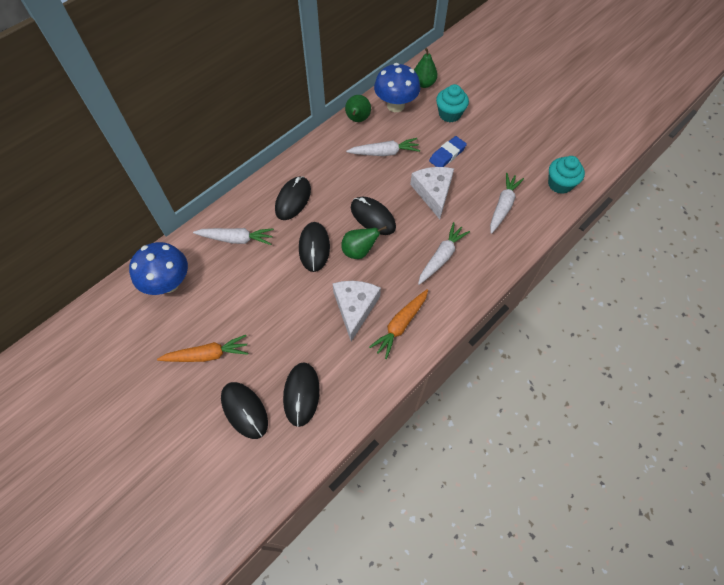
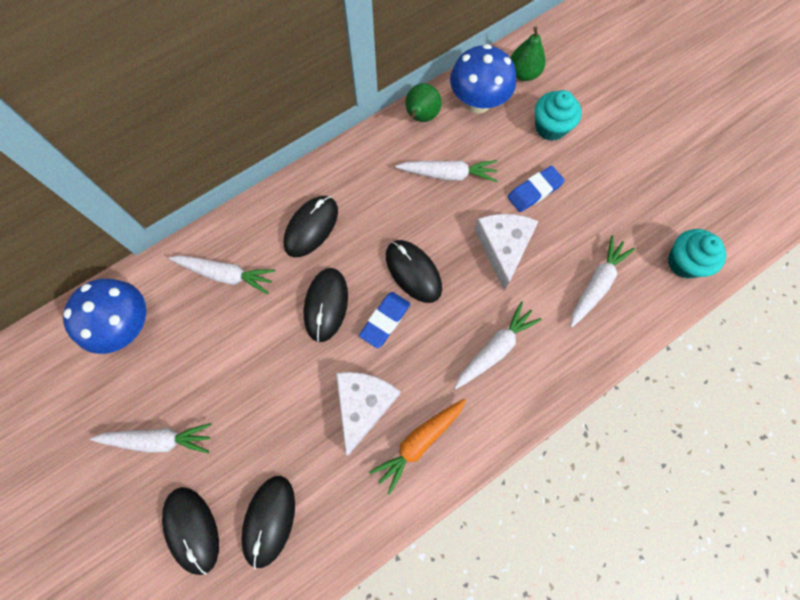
camera: 10 degrees right, 10 degrees up
(207, 355) = (158, 439): orange carrot -> white carrot
(359, 251) = (385, 320): green pear -> blue eraser

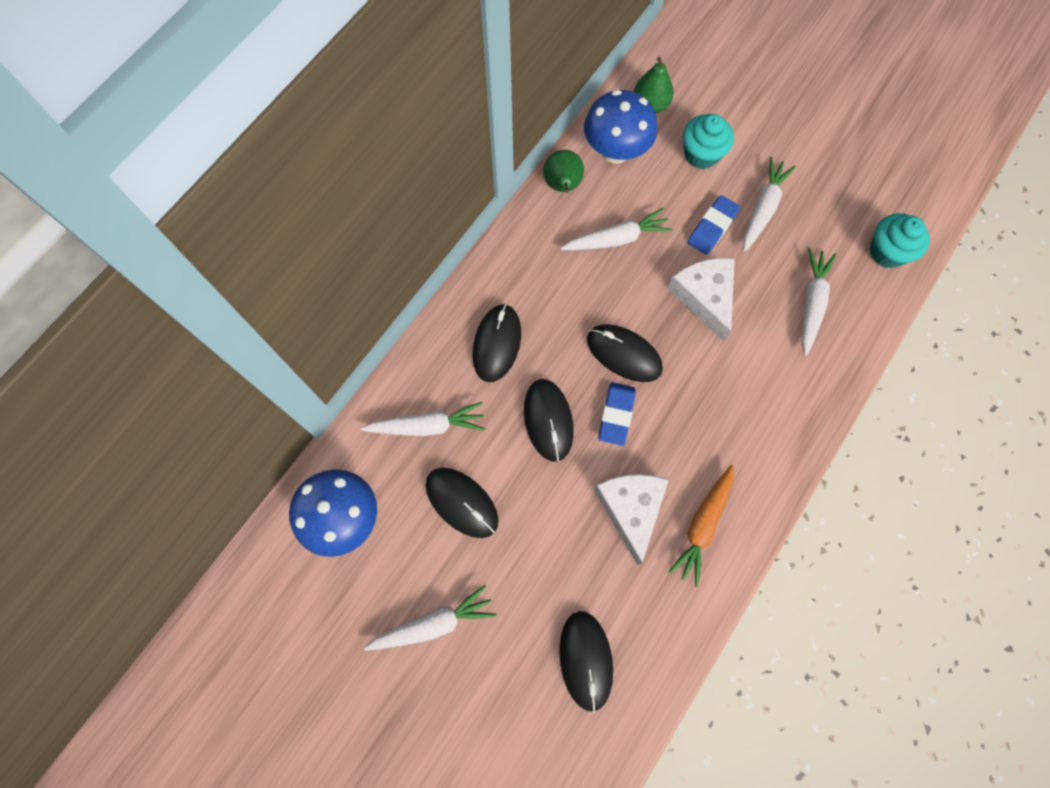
camera: 20 degrees left, 0 degrees up
(192, 529) = (510, 700): black mouse -> black mouse (461, 502)
(495, 349) = (738, 404): white carrot -> white carrot (762, 208)

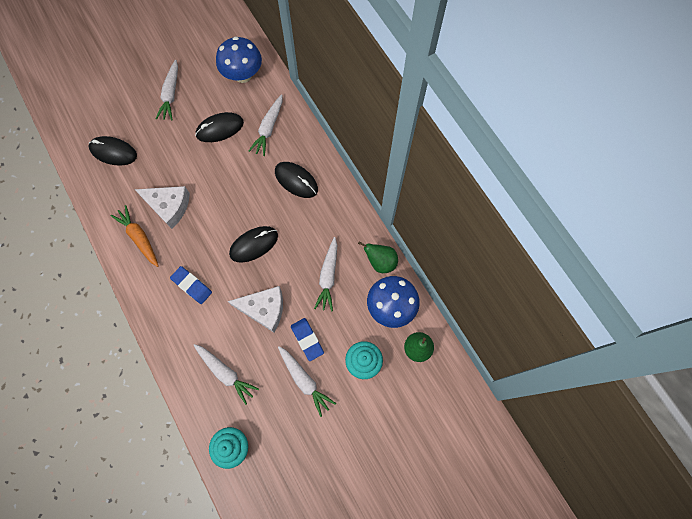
camera: 115 degrees right, 0 degrees up
(548, 420) = (238, 187): black mouse -> none
(616, 415) = (222, 223): blue eraser -> blue eraser (192, 286)

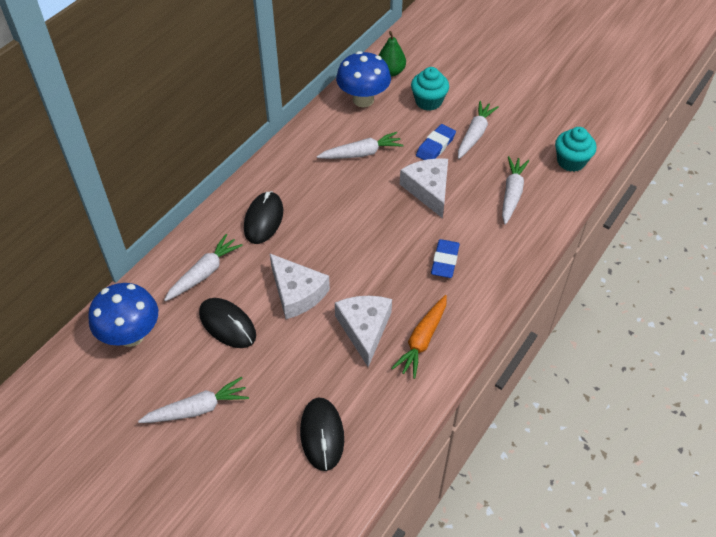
camera: 115 degrees left, 20 degrees down
(221, 177) = (297, 293): none -> white cheese
(254, 245) = (363, 226): black mouse -> none
(269, 128) = (204, 273): white carrot -> white carrot turned 45 degrees counterclockwise
(380, 262) = (321, 121): green pear -> none

